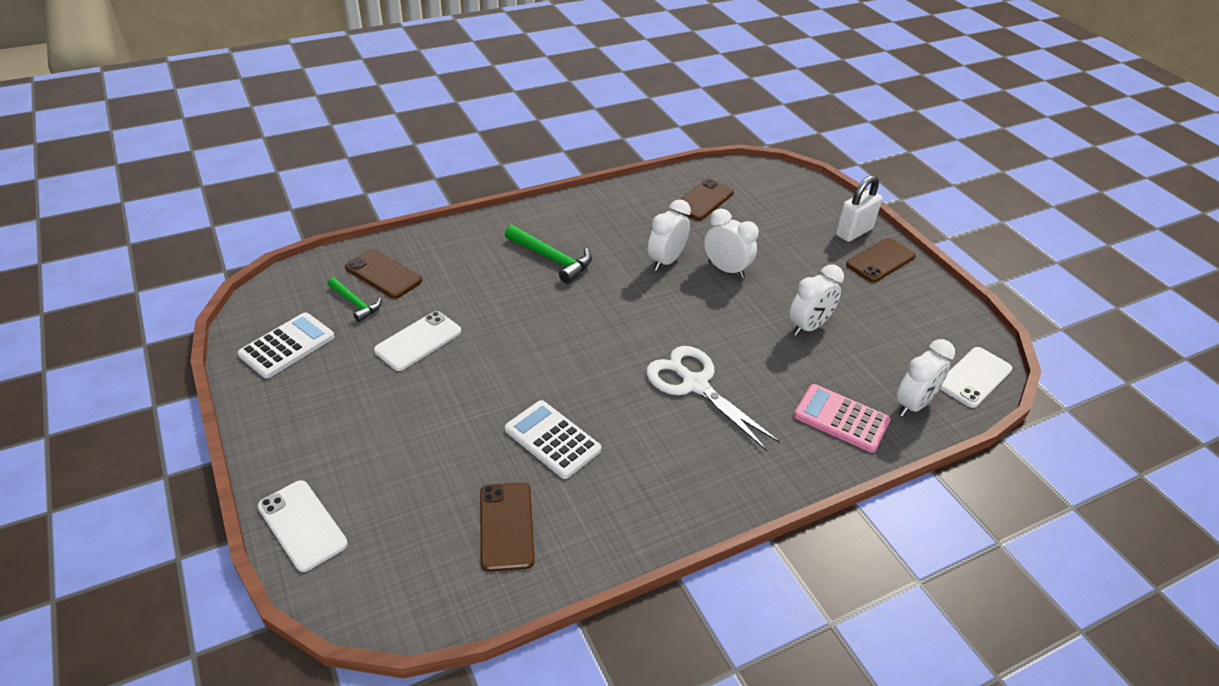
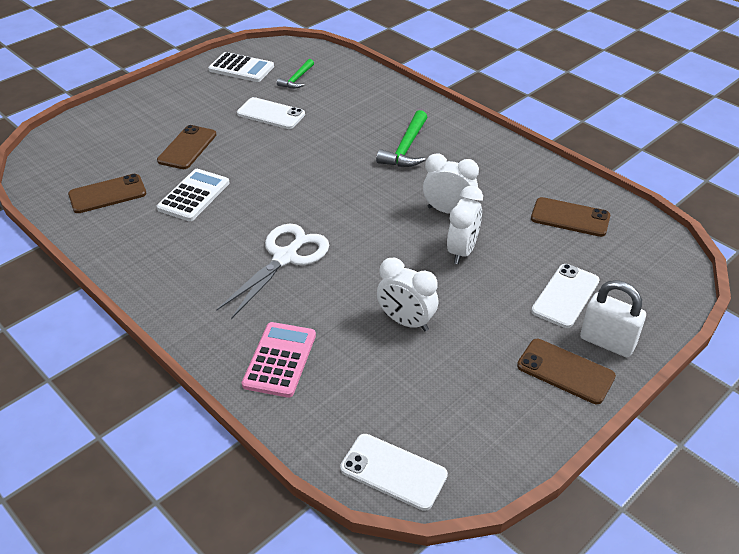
camera: 75 degrees right, 0 degrees up
(302, 525) = (92, 119): white phone -> white phone (565, 296)
(383, 274) = (335, 80): brown phone -> brown phone (187, 147)
(912, 404) = (323, 415): white clock -> none

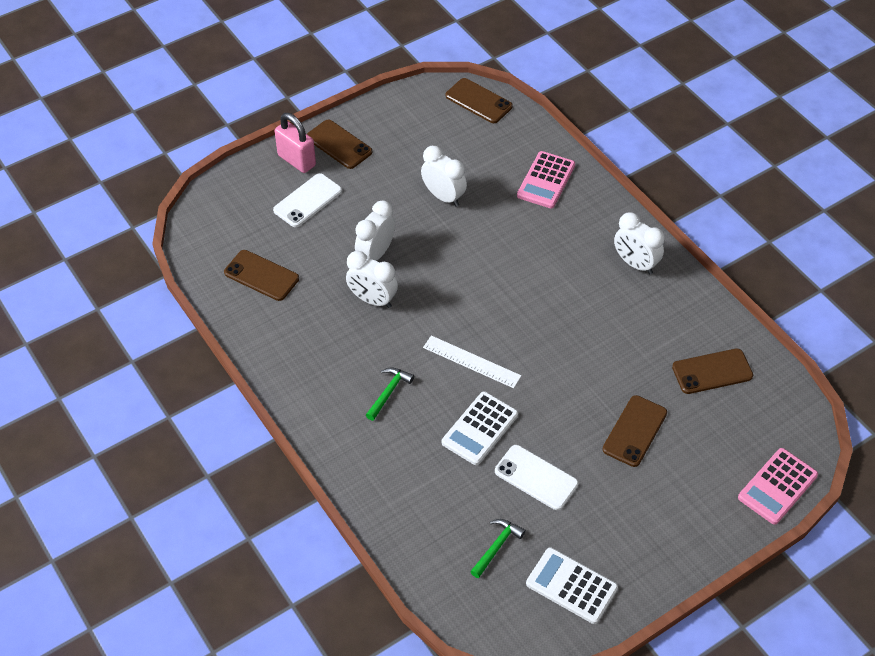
camera: 170 degrees left, 10 degrees up
(72, 129) = (777, 486): none -> pink calculator
(172, 277) = (635, 264): none -> white clock
(194, 196) = (622, 356): white calculator -> white calculator (480, 429)
(285, 257) = (534, 269): white scissors -> none
(337, 176) = (471, 361): none -> white ruler
(393, 472) = (478, 101): white phone -> brown phone
(406, 148) = (389, 392): green hammer -> green hammer, size x0.65
(607, 342) = (297, 160): white padlock -> pink padlock

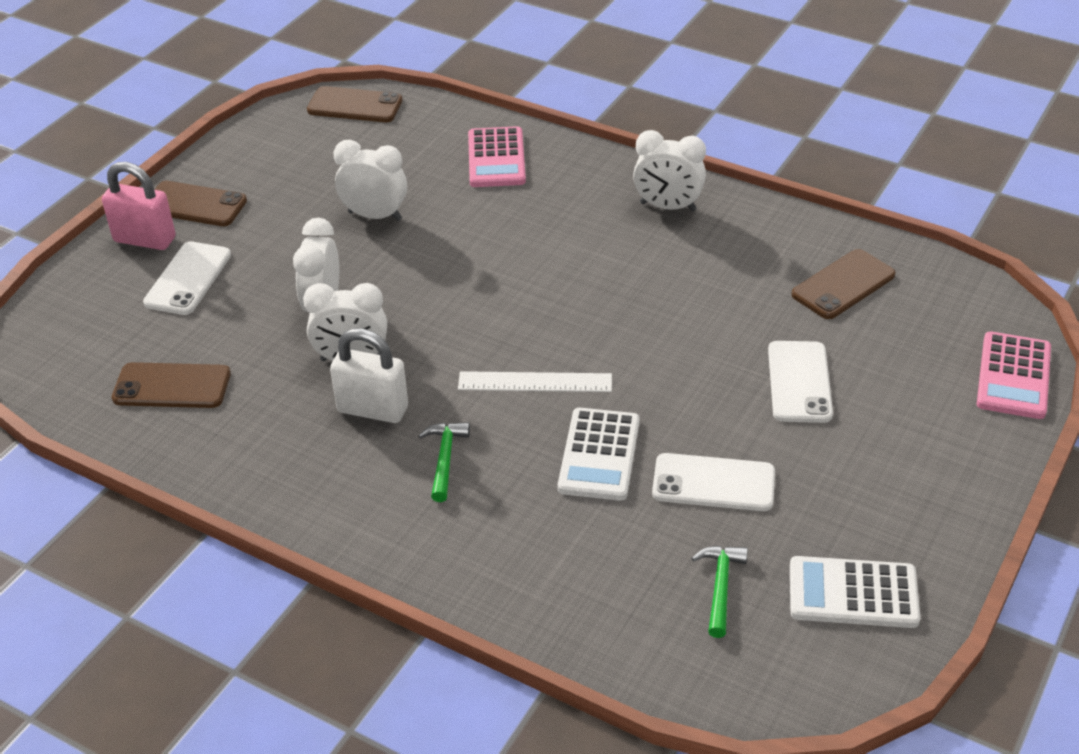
camera: 25 degrees left, 10 degrees down
(366, 340) = (373, 409): none -> white padlock
(634, 431) = (799, 382): brown phone -> white phone

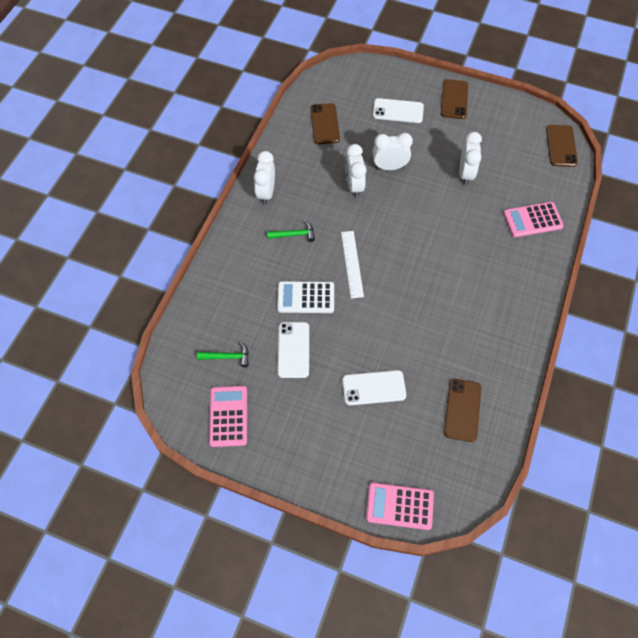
camera: 80 degrees right, 20 degrees up
(145, 240) = (422, 88): pink padlock -> none
(373, 409) = (322, 201): white padlock -> none
(668, 207) = (512, 311): white clock -> white clock (266, 193)
(843, 285) = (462, 410): brown phone -> brown phone turned 60 degrees clockwise
(853, 593) = (228, 416): white calculator -> pink calculator

